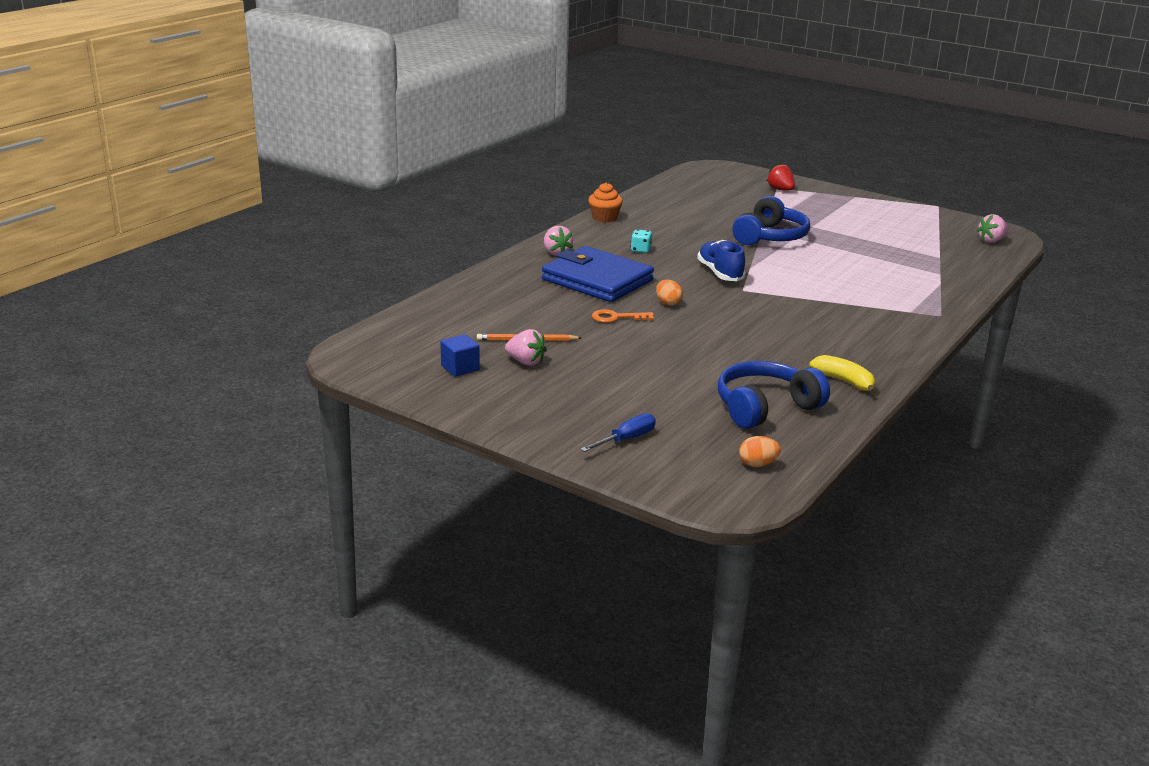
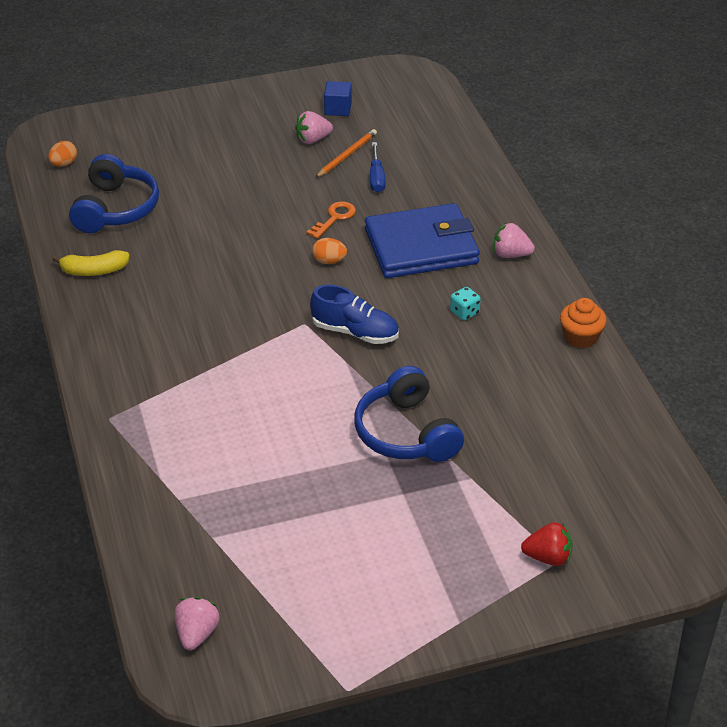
camera: 130 degrees right, 15 degrees up
(626, 439) = (160, 130): blue screwdriver -> blue screwdriver (376, 178)

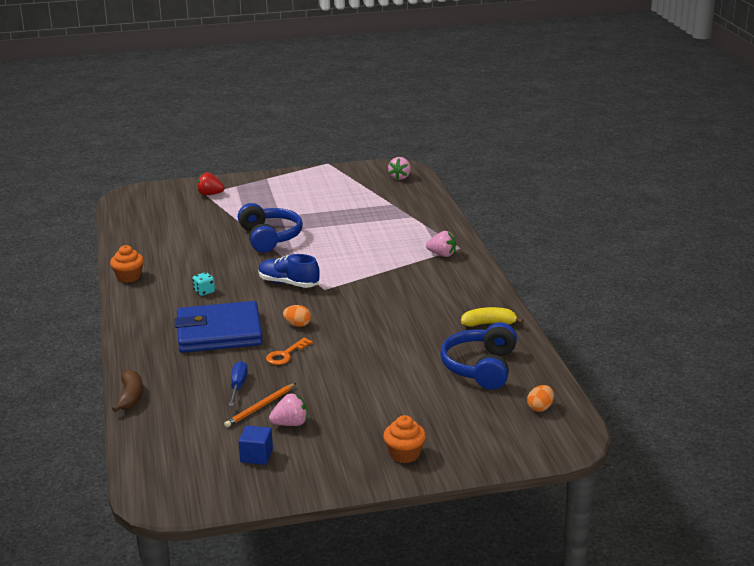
camera: 175 degrees left, 15 degrees down
(202, 115) = (404, 454): none -> orange cupcake
(483, 162) = (130, 397): none -> brown banana
(511, 254) = (149, 325): pink strawberry -> pink strawberry (442, 255)

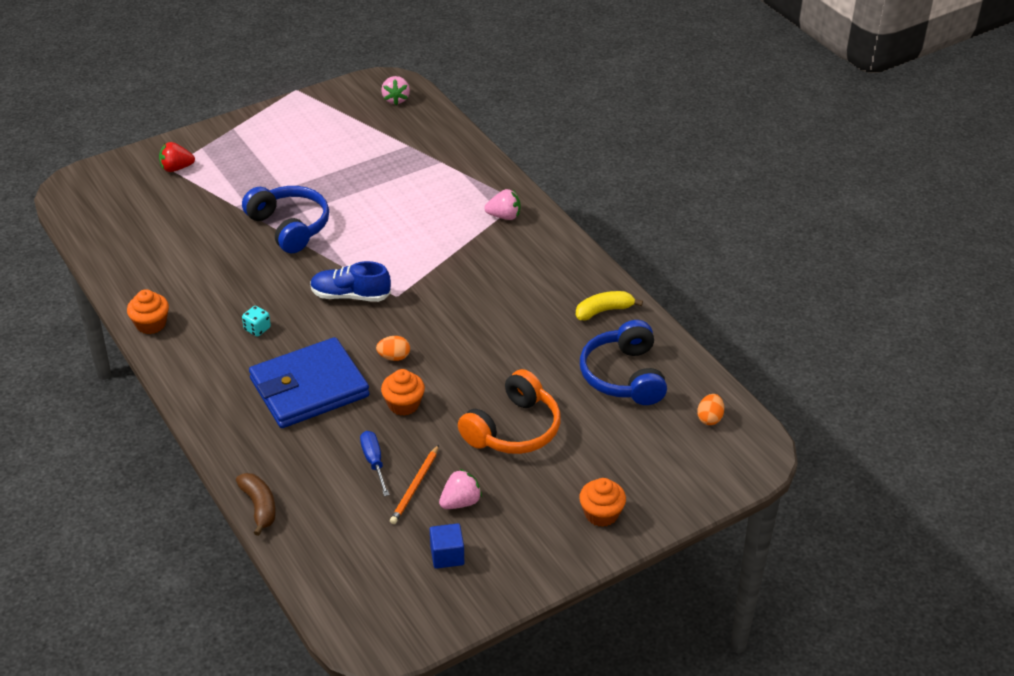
camera: 20 degrees left, 15 degrees up
(285, 354) = (403, 404): orange key -> orange cupcake
(365, 385) = (513, 429): none -> orange headphones

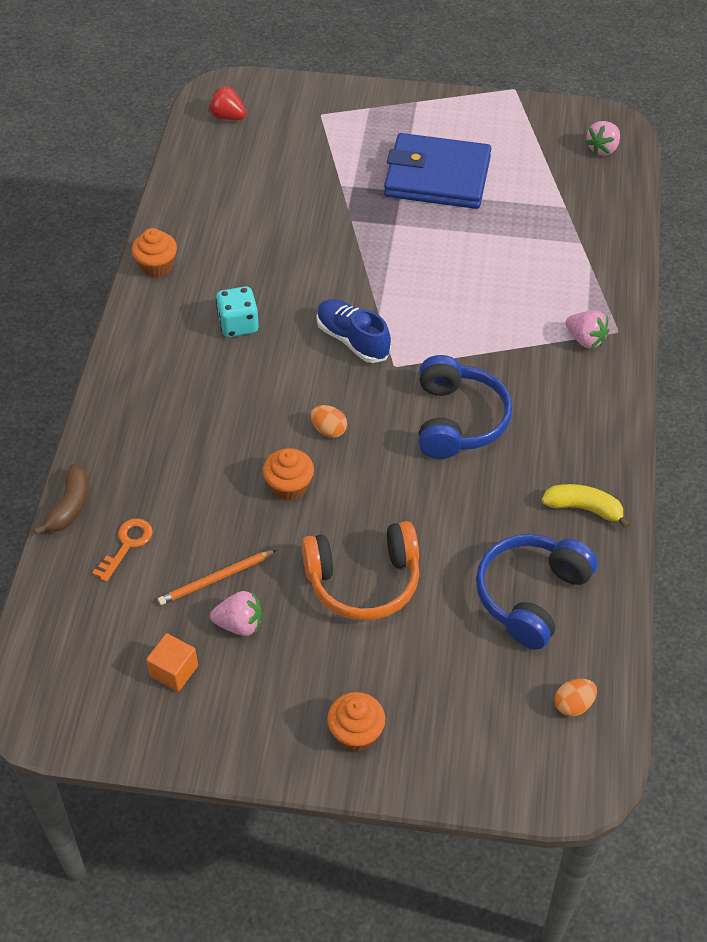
camera: 40 degrees right, 10 degrees up
(176, 168) = (327, 118): red strawberry -> red strawberry (227, 117)
(257, 329) = (238, 325): turquoise dice -> turquoise dice, size x1.53
(289, 227) = (368, 234): blue headphones -> blue headphones (458, 420)
(309, 388) = (224, 414): blue wallet -> blue wallet (437, 177)
(329, 504) = (127, 545): none -> orange key
(374, 462) = (205, 528): blue screwdriver -> none
(447, 555) = (174, 671): blue cube -> orange cube

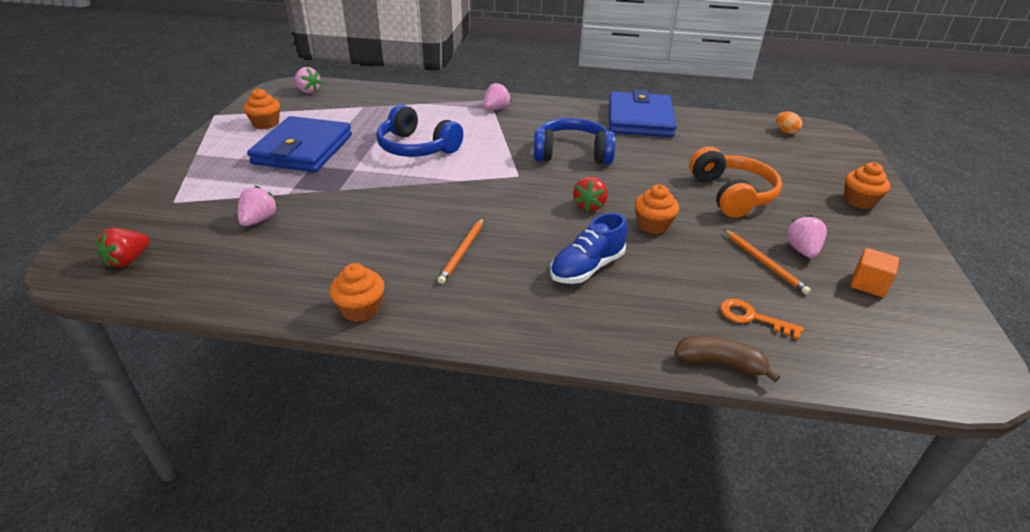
camera: 90 degrees left, 15 degrees down
(238, 325) = (462, 252): turquoise dice -> orange pencil
(290, 176) = (259, 220): none -> pink strawberry
(329, 430) = (589, 206): orange egg -> red strawberry
(352, 340) = (488, 192): blue shoe -> blue shoe (587, 268)
(498, 134) = (266, 124): none -> orange cupcake
(530, 595) = (714, 138): blue headphones -> blue headphones (417, 148)
(583, 508) = (640, 119): yellow banana -> blue wallet

